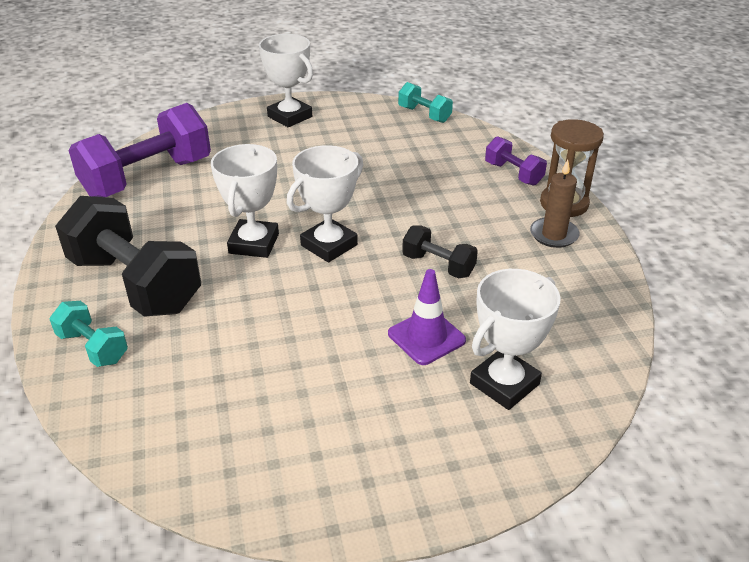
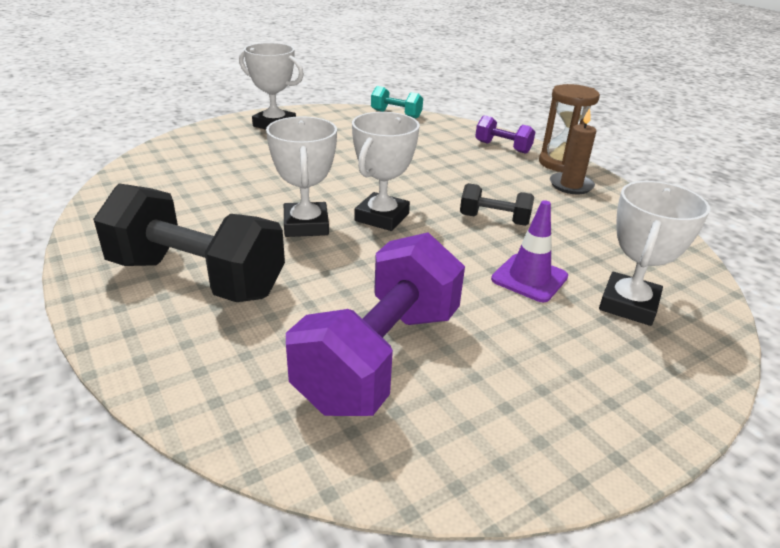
camera: 20 degrees left, 5 degrees down
(93, 347) = (180, 348): turquoise dumbbell -> none
(148, 178) = (156, 184): purple dumbbell -> purple dumbbell (380, 357)

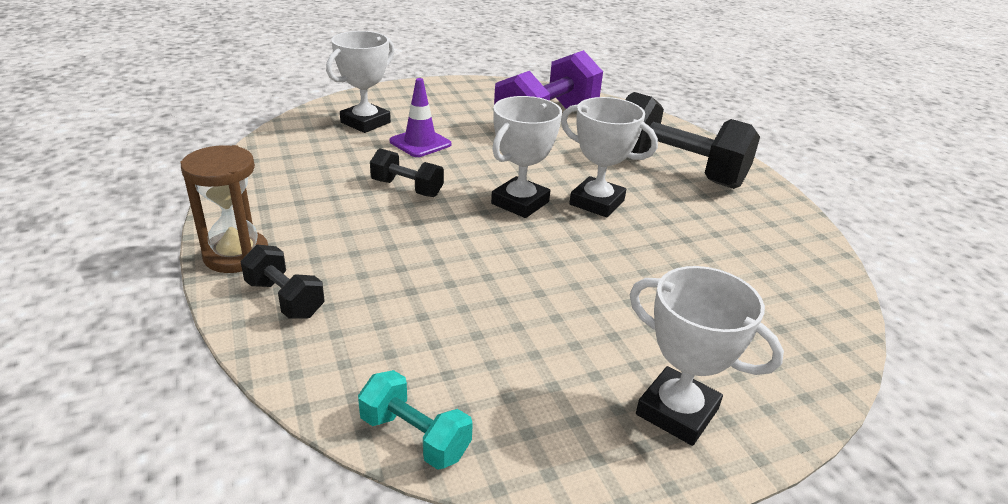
camera: 170 degrees left, 0 degrees up
(306, 225) = (597, 202): white trophy -> white trophy turned 60 degrees counterclockwise
(502, 147) = (285, 299): purple dumbbell -> black dumbbell
(571, 185) = (272, 218): brown candle -> none

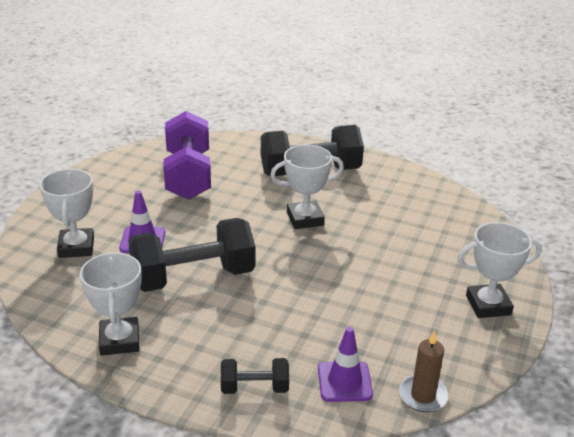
camera: 45 degrees left, 0 degrees up
(236, 255) = (179, 387): brown hourglass -> none
(366, 357) = (344, 382): none -> purple traffic cone
(407, 188) = (193, 277): black dumbbell -> black dumbbell, size x2.05
(415, 437) = (423, 396): turquoise dumbbell -> brown candle
(520, 203) = (269, 245): white trophy -> white trophy (120, 340)

